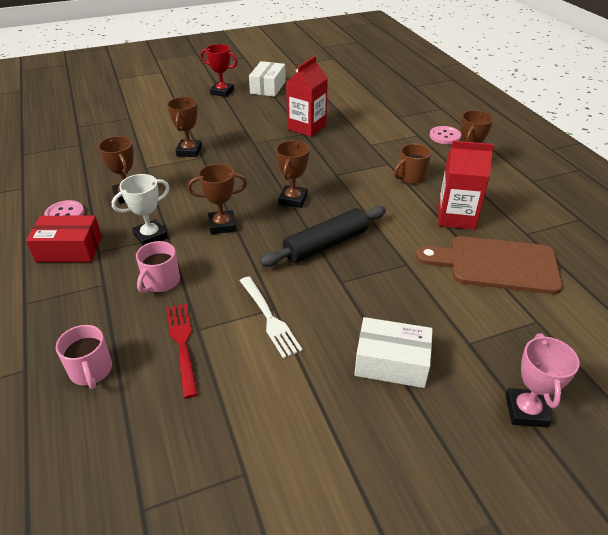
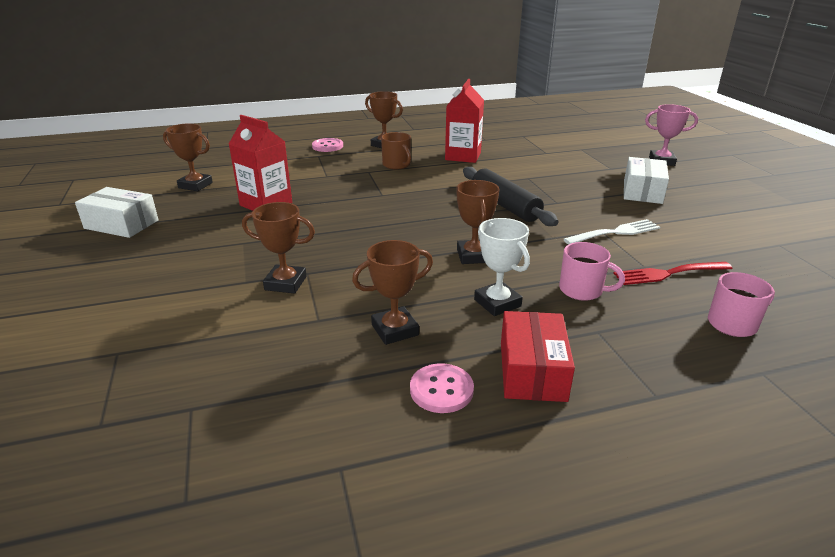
camera: 85 degrees left, 10 degrees down
(222, 92) = (99, 260): red trophy -> none
(293, 199) = (426, 217): brown trophy -> brown trophy (195, 185)
(496, 265) = (524, 151): brown cutting board -> none

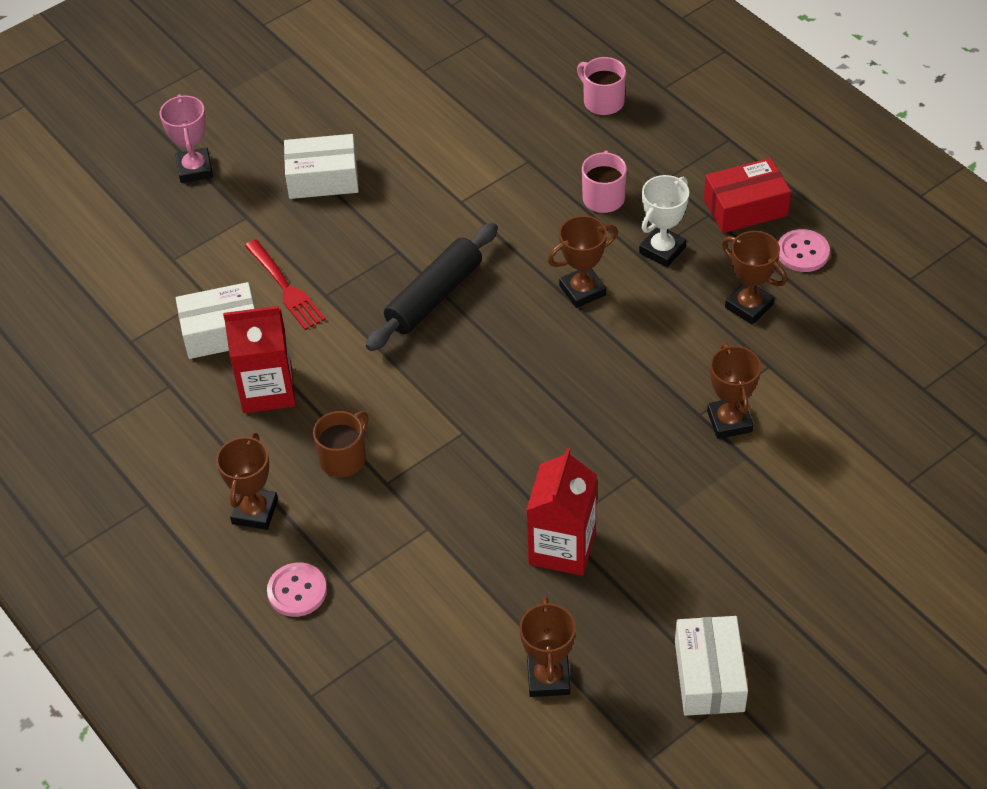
camera: 110 degrees left, 20 degrees up
(515, 152) = (221, 332): none -> white box
(614, 233) = (461, 189): white fork -> none
(669, 273) = (533, 143): red fork -> red fork (285, 287)

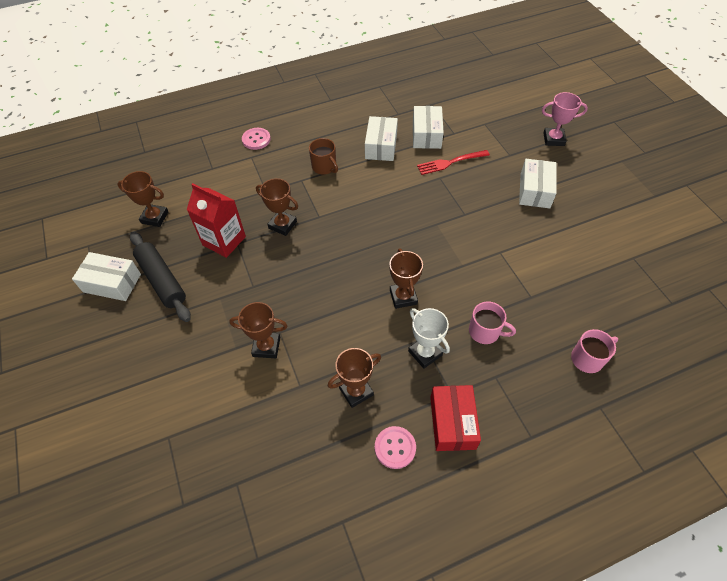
camera: 105 degrees right, 5 degrees up
(255, 512) = (308, 132): brown trophy -> brown trophy (282, 225)
(267, 390) = (381, 146): red carton -> white box
(434, 296) = (422, 223): black rolling pin -> black rolling pin (162, 280)

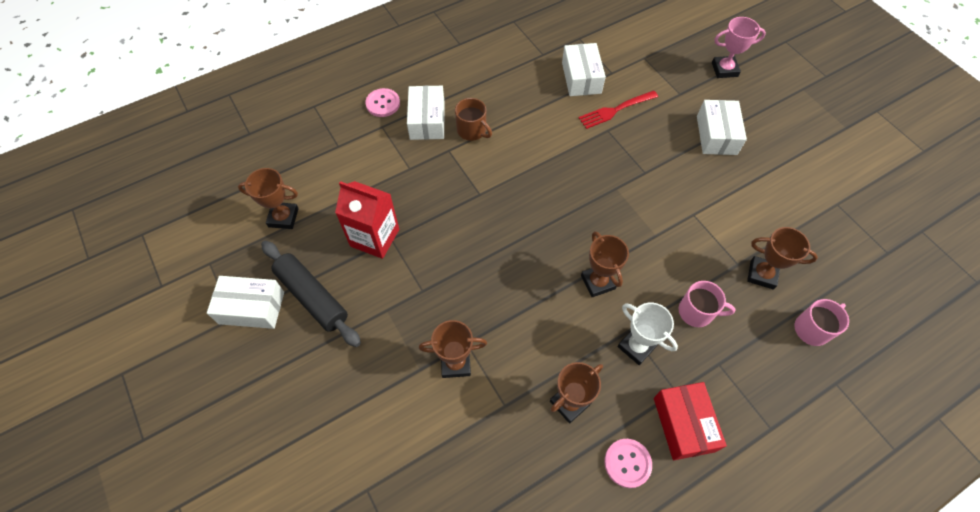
camera: 10 degrees left, 5 degrees up
(282, 225) = (439, 209): brown trophy -> brown trophy (762, 274)
(381, 146) = (532, 97): white box -> white box (427, 120)

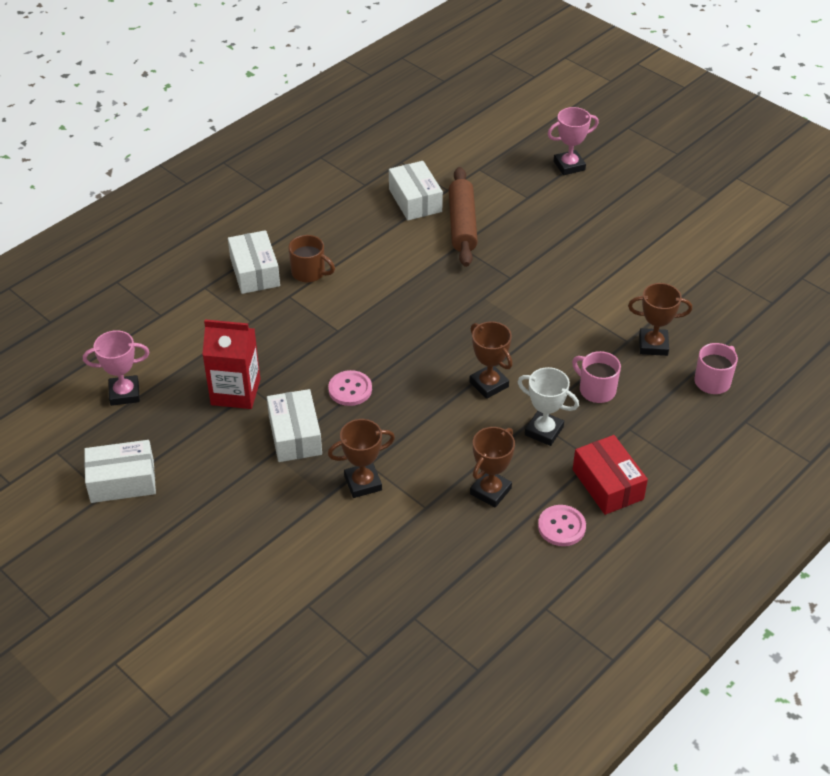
camera: 15 degrees left, 15 degrees down
(283, 217) = (124, 393): brown trophy -> pink trophy
(312, 297) = (186, 458): black rolling pin -> none
(383, 103) = (197, 265): pink button -> pink button (350, 389)
(616, 110) = (462, 224): red fork -> brown rolling pin
(696, 312) = (596, 390): pink mug -> pink mug turned 135 degrees counterclockwise
(716, 135) = (576, 229): white box -> white box (295, 435)

